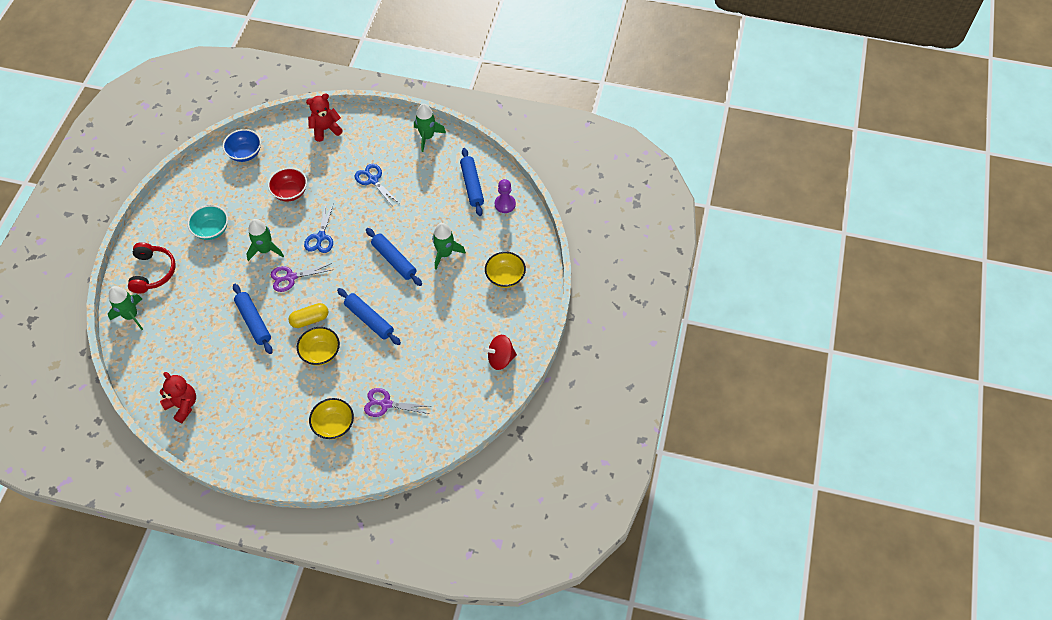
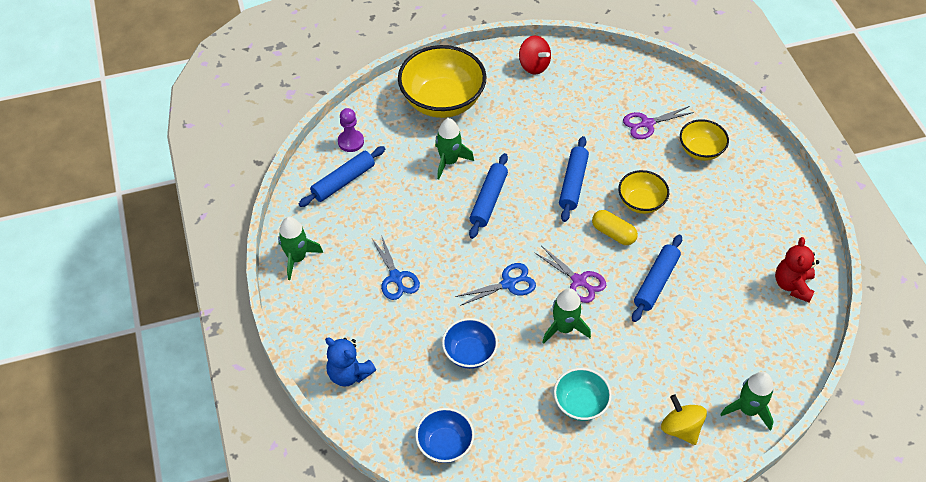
camera: 120 degrees left, 5 degrees down
(153, 272) = (680, 428): red headphones -> yellow spinning top
(290, 192) = (469, 353): red bowl -> blue bowl
(326, 129) = (349, 373): red teddy bear -> blue teddy bear
(373, 180) = (396, 277): blue scissors -> blue scissors turned 45 degrees counterclockwise
(386, 404) = (647, 124): purple scissors -> purple scissors turned 90 degrees clockwise
(505, 277) = (442, 101): yellow bowl -> yellow bowl, size x1.85

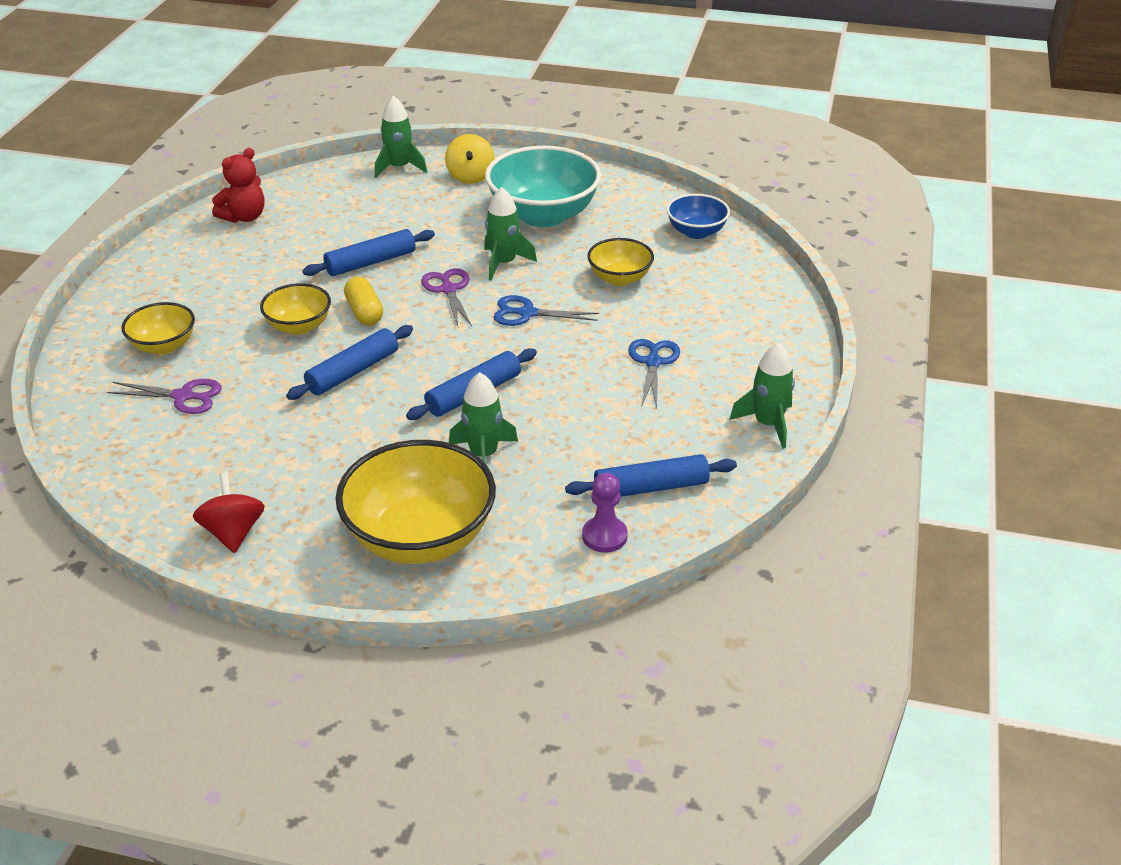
camera: 150 degrees left, 15 degrees down
(349, 373) = (762, 305): blue teddy bear -> none
(469, 353) = (619, 278): blue bowl -> yellow bowl
(580, 403) = (543, 215): turquoise bowl -> turquoise bowl, size x1.85

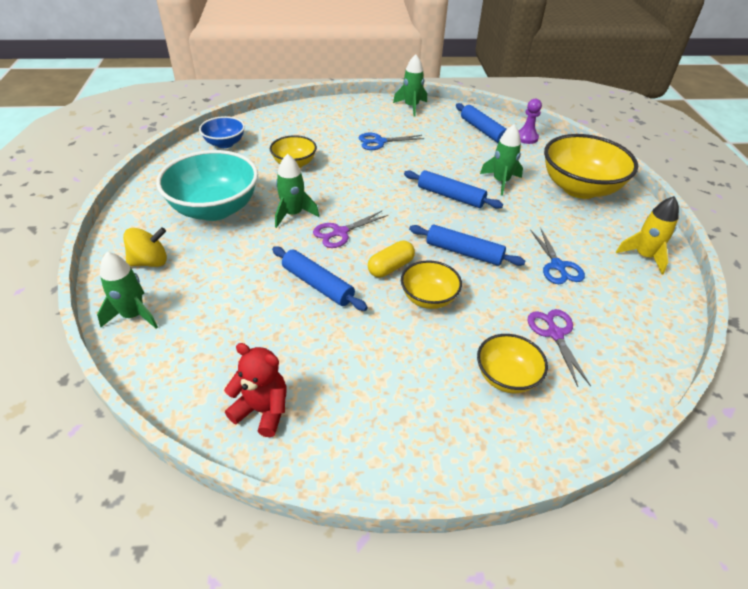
camera: 110 degrees left, 5 degrees up
(233, 532) = (644, 256): red spinning top -> yellow rocket
(527, 313) = (353, 192): blue scissors -> blue scissors (557, 266)

